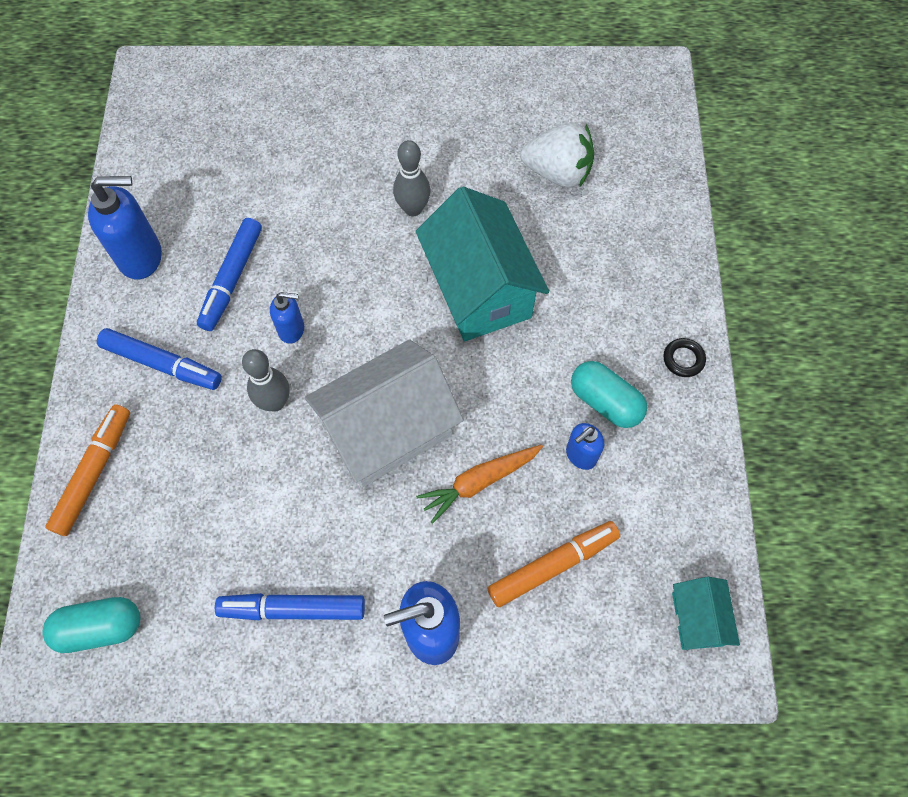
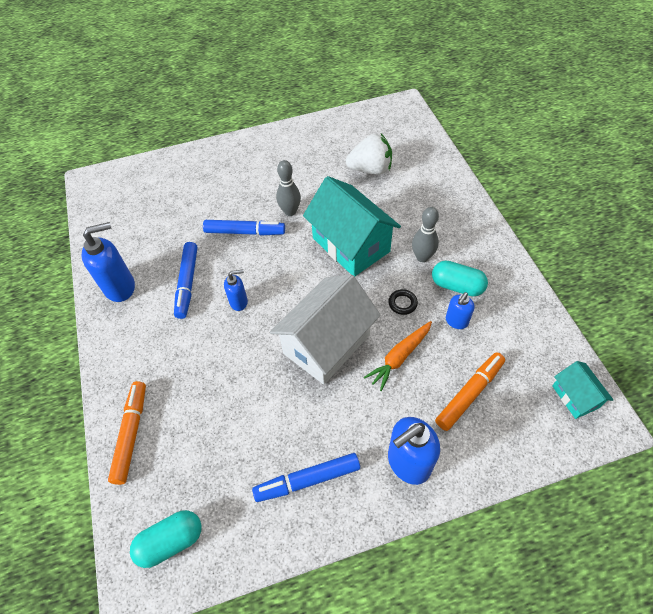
camera: 15 degrees left, 10 degrees down
(162, 364) = (157, 348): blue marker -> blue marker (245, 232)
(275, 402) = (244, 349): grey bowling pin -> grey bowling pin (422, 257)
(683, 359) = (492, 248): black ring -> black ring (402, 303)

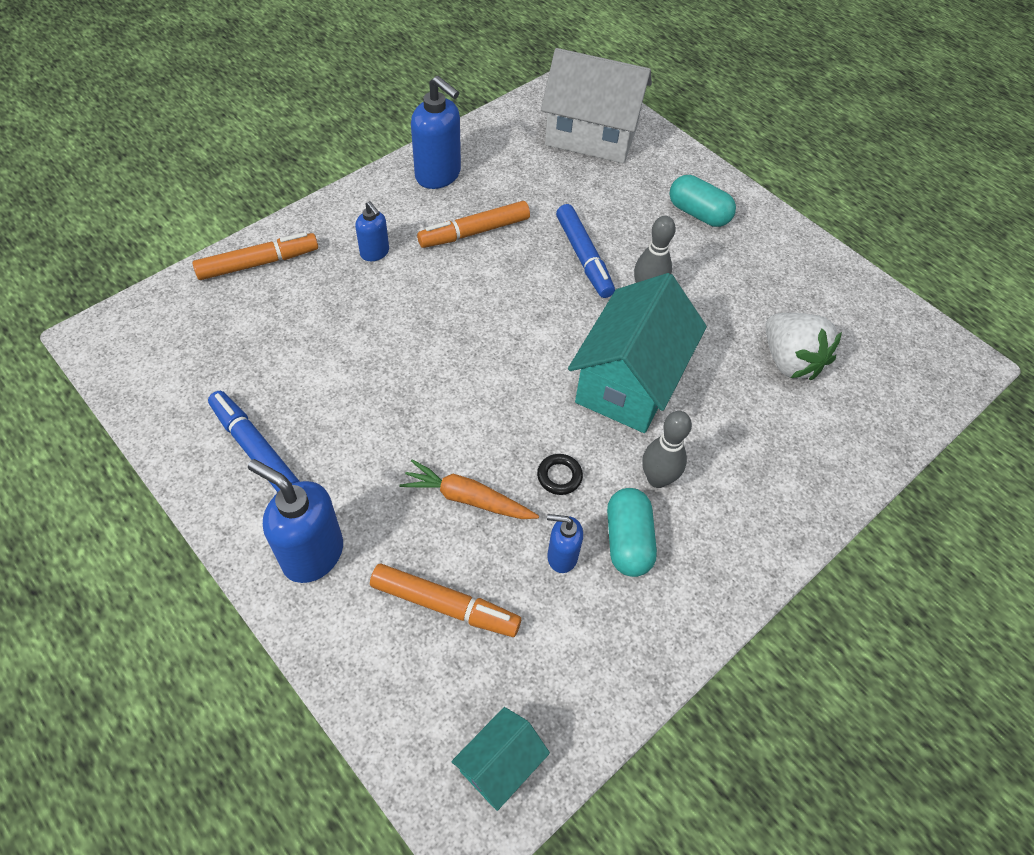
camera: 60 degrees right, 0 degrees up
(171, 541) = (149, 346): turquoise capsule -> turquoise capsule (698, 213)
(187, 283) = (474, 232): blue marker -> orange marker
(239, 302) = (471, 292): blue soap dispenser -> blue soap dispenser (375, 253)
(327, 344) = (451, 406): white house -> white house (591, 135)

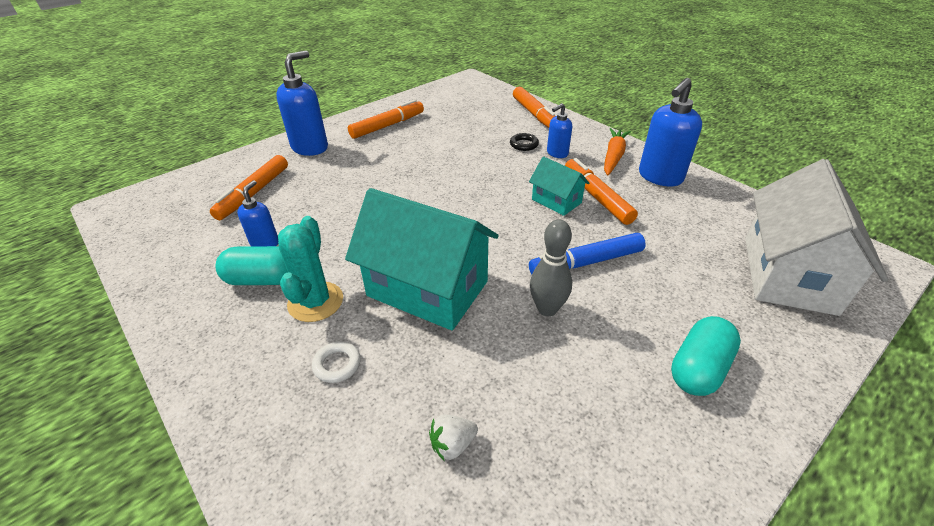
camera: 95 degrees right, 15 degrees down
(255, 448) = (388, 126): blue marker -> orange marker
(467, 498) = (329, 200): orange carrot -> orange carrot (613, 156)
(500, 764) = (138, 216): turquoise house -> turquoise house (556, 201)
(559, 476) = (335, 243): black ring -> black ring (524, 144)
(657, 479) = (315, 302): grey bowling pin -> turquoise cactus
(732, 446) = (337, 364): none -> white ring
(790, 361) = (452, 444): white strawberry -> white strawberry, size x0.48

